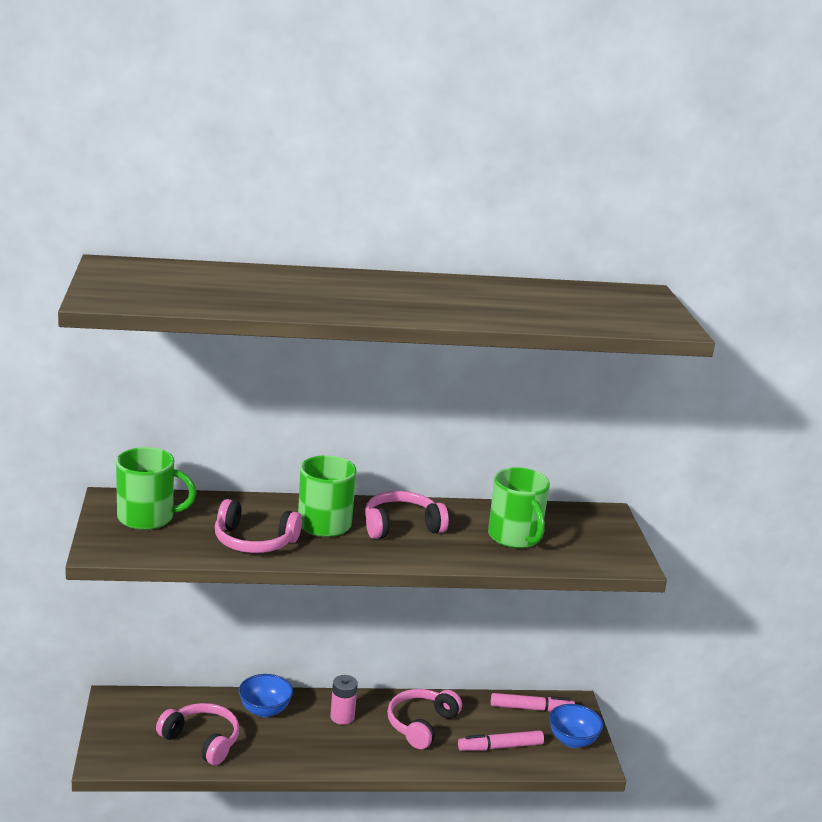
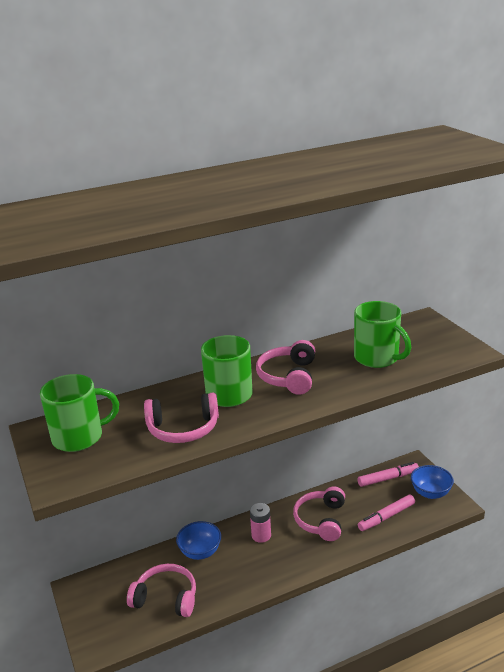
camera: 15 degrees left, 5 degrees up
(401, 526) = (288, 376): pink headphones -> pink headphones turned 45 degrees counterclockwise

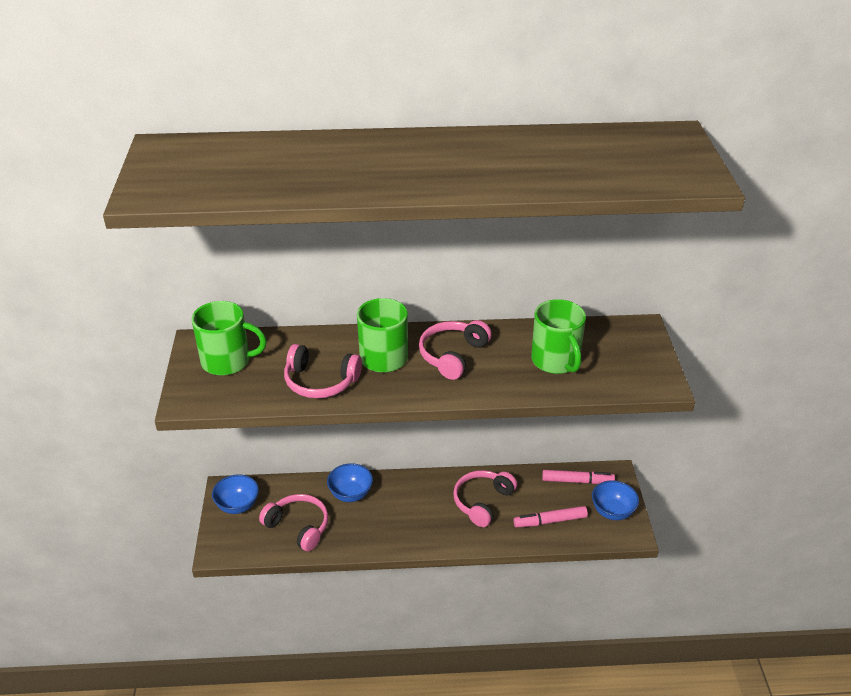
camera: 20 degrees right, 10 degrees up
(95, 599) = (237, 505): none -> blue bowl
(261, 535) = (416, 497): pink battery -> none

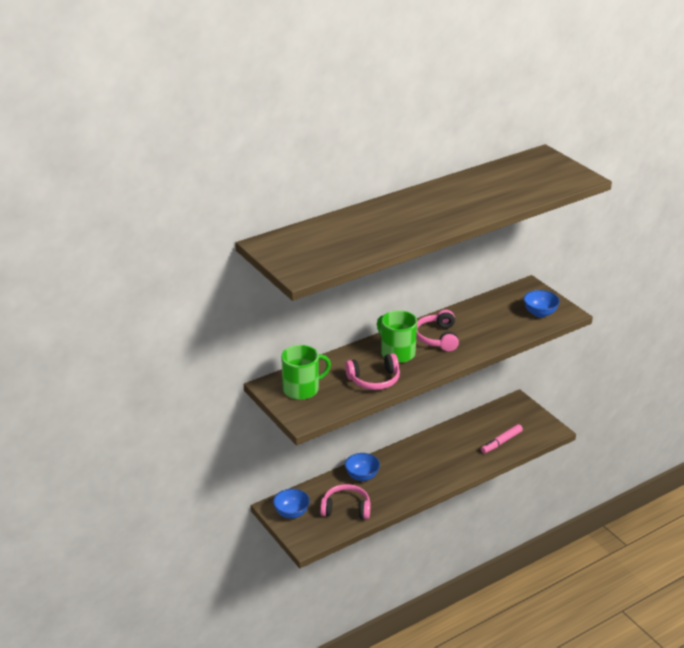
camera: 30 degrees left, 5 degrees down
(482, 502) = (451, 447): pink headphones -> none
(556, 361) = (499, 320): green mug -> none
(577, 481) = (498, 413): pink marker -> none
(612, 511) = (533, 422): blue bowl -> blue bowl (540, 313)

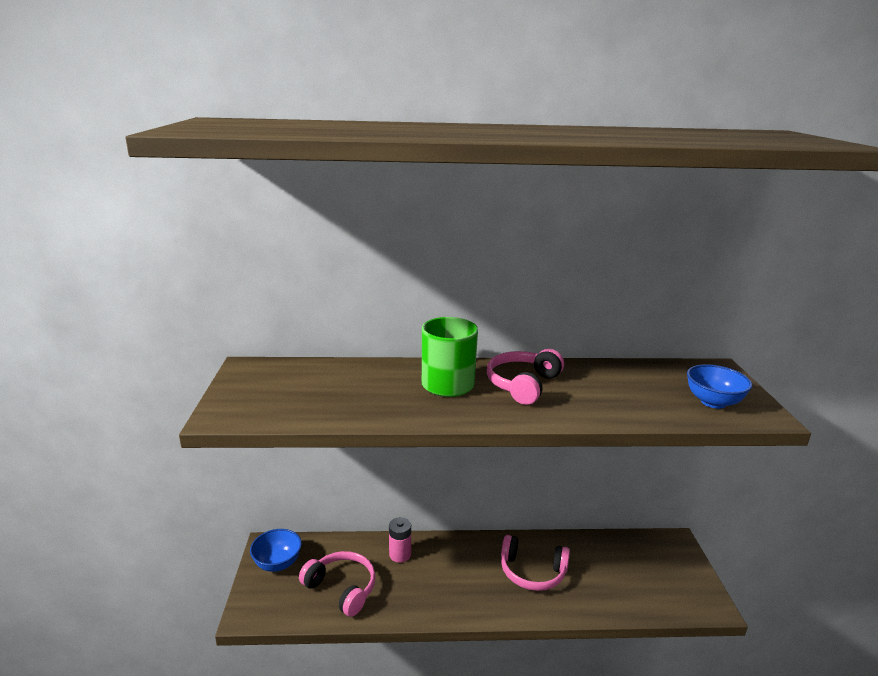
camera: 30 degrees right, 10 degrees down
(302, 389) = (276, 383): green mug -> none
(362, 476) = (400, 554): blue bowl -> pink battery
(374, 380) = (377, 403): pink headphones -> pink headphones (532, 572)
(501, 442) = (618, 589): pink marker -> none

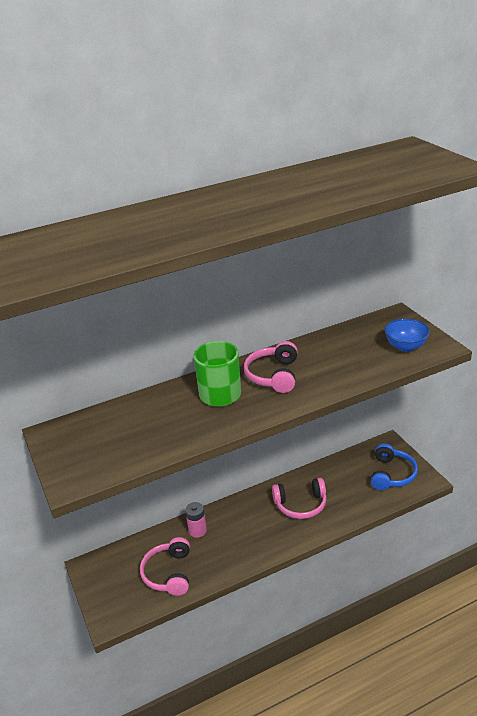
camera: 20 degrees left, 10 degrees up
(277, 563) = (105, 576): blue bowl -> none
(341, 588) = (169, 573): pink headphones -> pink headphones turned 105 degrees counterclockwise
(665, 580) = (391, 474): none -> blue headphones

